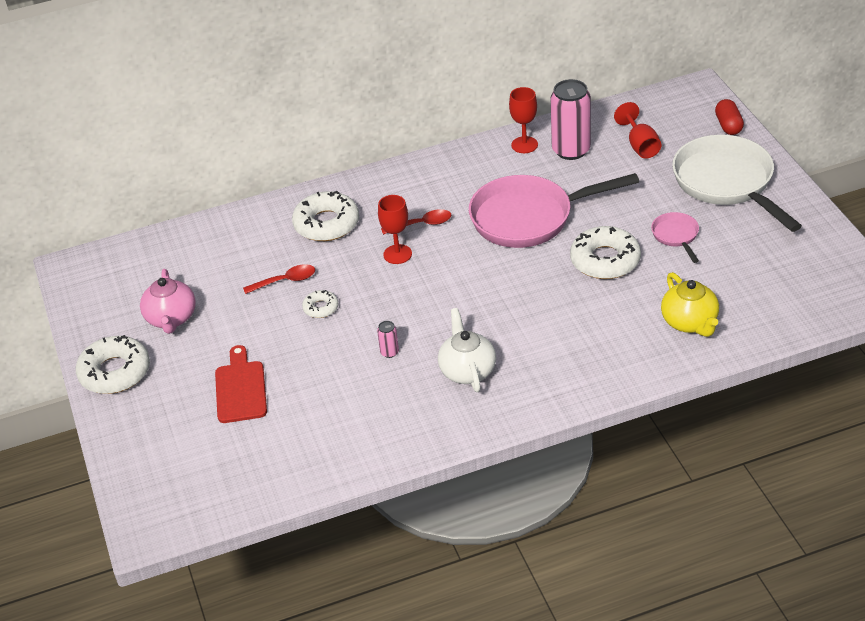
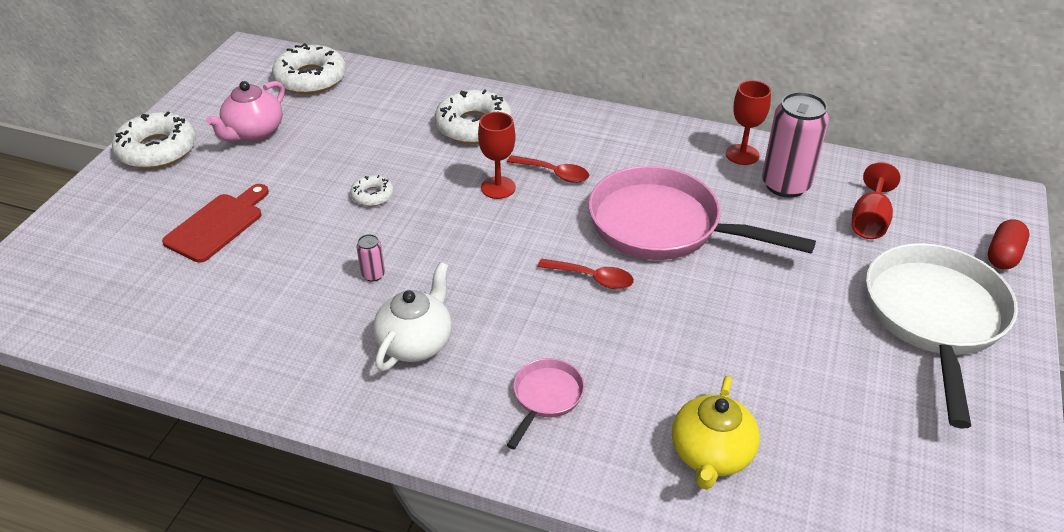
camera: 35 degrees right, 0 degrees up
(285, 281) = (377, 154): red spoon -> red spoon (592, 278)
(605, 260) = (693, 318): white donut -> white donut (310, 78)
(676, 236) = (806, 341): pink pan -> pink pan (546, 397)

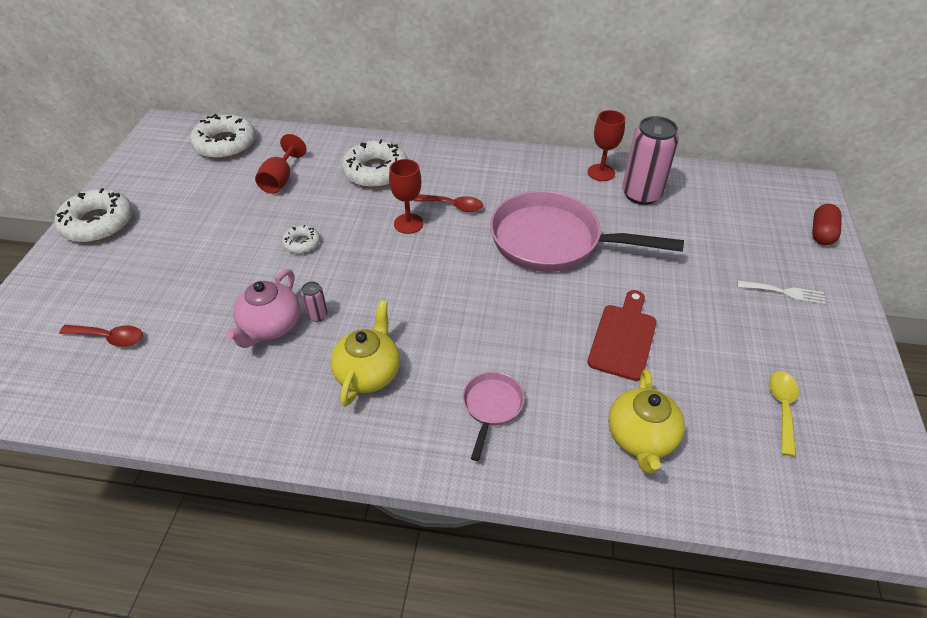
camera: 10 degrees left, 5 degrees up
(217, 225) = (167, 287): red cutting board -> red cutting board (623, 338)
(254, 132) = (184, 198): pink teapot -> pink teapot (270, 326)
(416, 343) = (368, 373): white teapot -> yellow teapot
(592, 278) = (506, 294): red spoon -> red spoon (110, 338)
(869, 220) = (714, 217): red goblet -> red goblet (280, 180)
(892, 446) = (782, 408): none -> yellow spoon
(934, 318) = (785, 292): white pan -> white fork

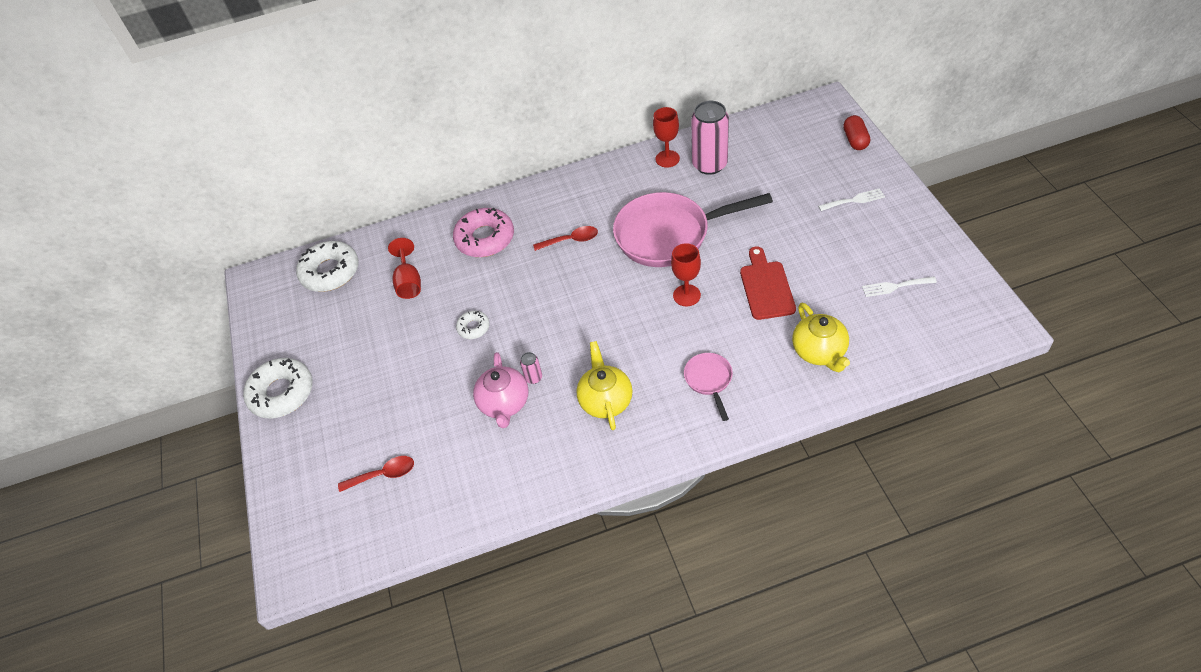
camera: 20 degrees left, 5 degrees up
(375, 171) = (485, 238): white donut -> pink donut
(408, 223) = (547, 271): red goblet -> red goblet (686, 295)
(782, 408) = (895, 286): yellow spoon -> white fork

